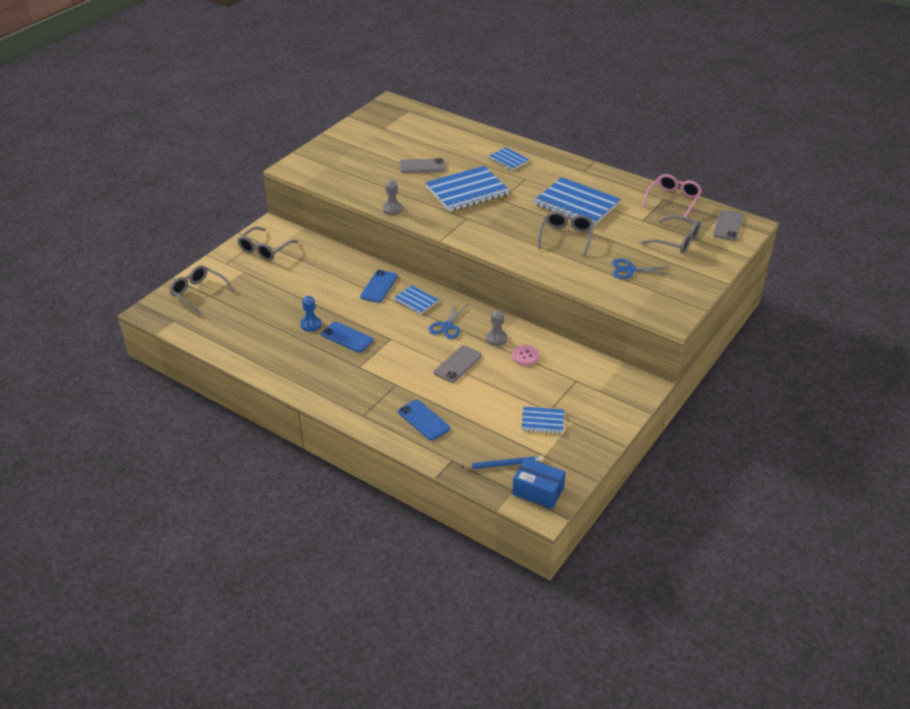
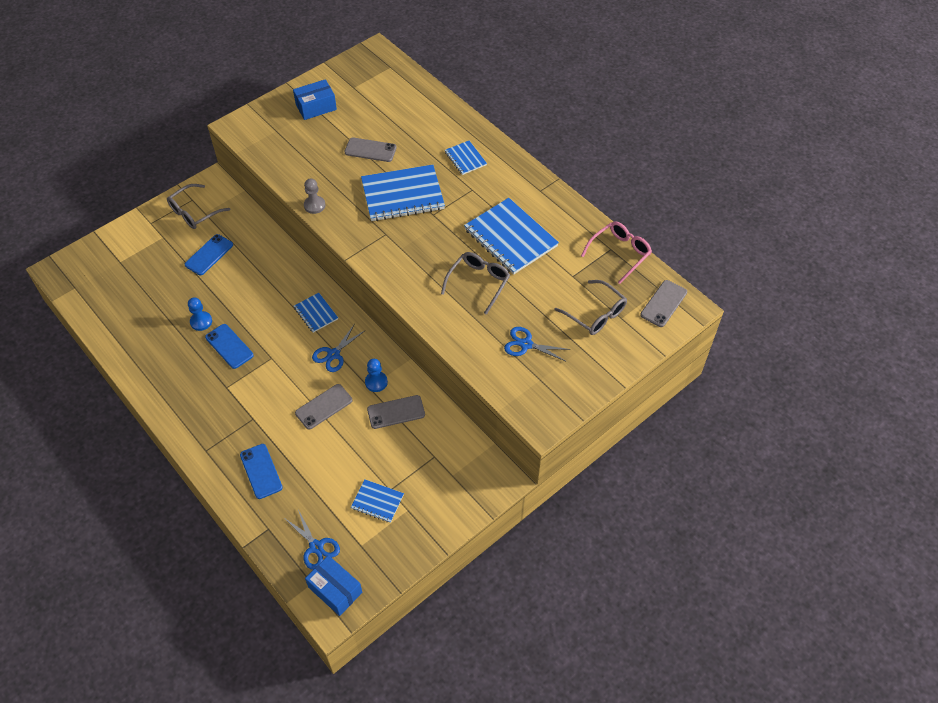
camera: 15 degrees right, 15 degrees up
(198, 293) = (110, 257): grey glasses -> none
(357, 145) = (316, 107): none -> blue box
(379, 286) = (287, 286): blue phone -> blue phone (209, 255)
(496, 339) = (376, 382): grey pawn -> blue pawn
(504, 464) = (316, 547): blue pencil -> blue scissors
(525, 356) = (396, 412): pink button -> grey phone

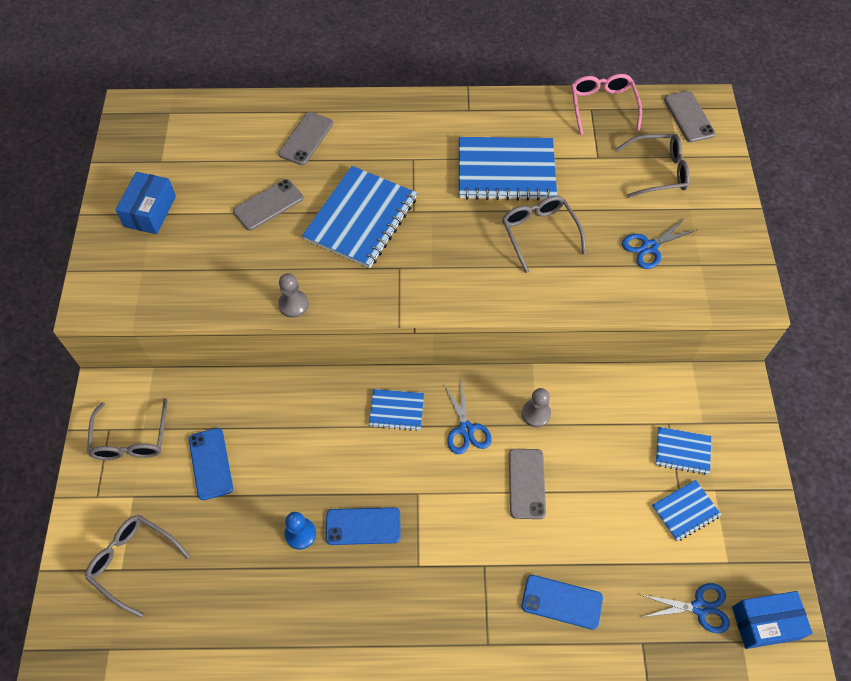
camera: 50 degrees left, 5 degrees up
(127, 263) = (133, 562): none -> grey glasses
(376, 382) = (536, 414): blue pawn -> grey pawn
(396, 412) = (588, 421): grey phone -> grey phone (306, 139)
(465, 158) = (367, 137): blue notebook -> blue notebook (682, 451)

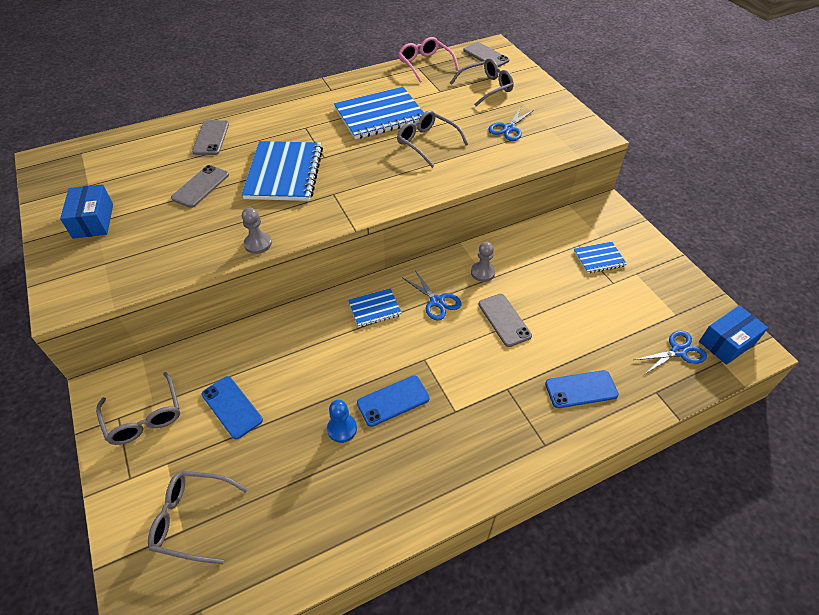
camera: 25 degrees left, 10 degrees down
(685, 511) = (626, 294): blue notebook -> none

